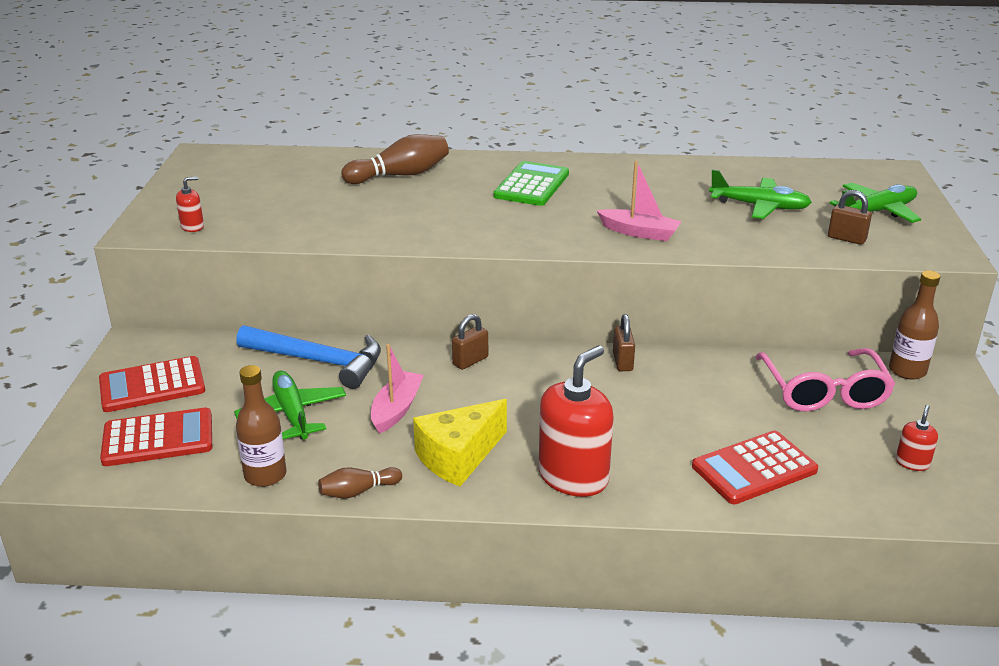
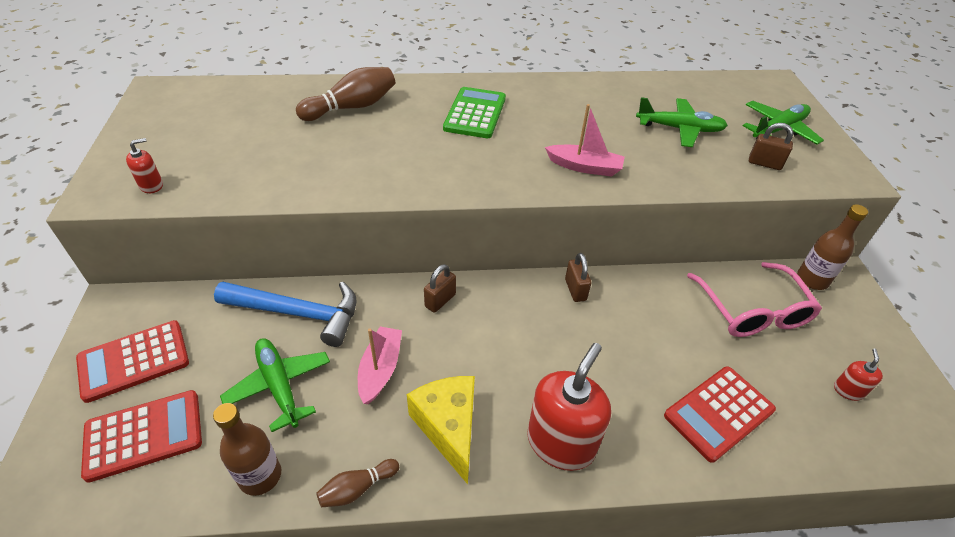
camera: 10 degrees left, 15 degrees up
(458, 457) = (449, 428): yellow cheese -> yellow cheese turned 120 degrees clockwise

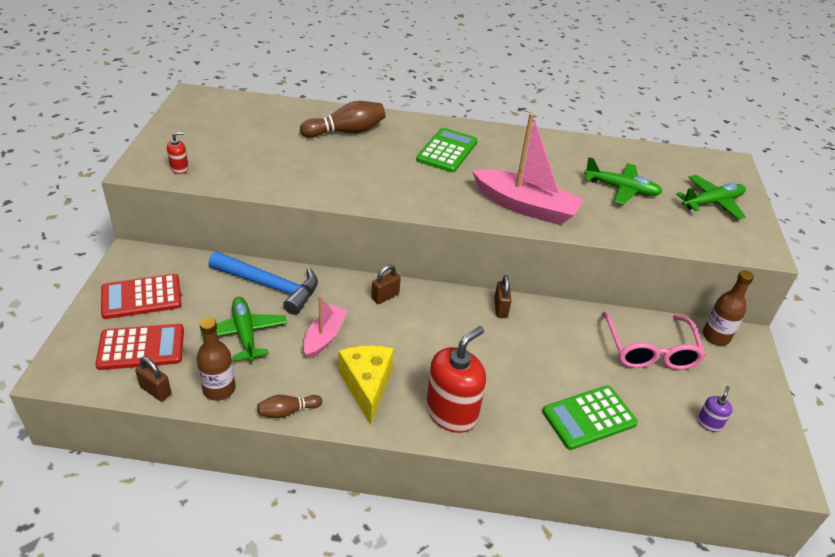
camera: 10 degrees right, 5 degrees down
(584, 167) = (525, 207): pink boat -> pink boat, size x1.72
(719, 413) = (589, 418): red calculator -> green calculator
(764, 163) = (685, 228): brown padlock -> brown padlock (156, 391)
(848, 390) = (709, 423): red soap dispenser -> purple soap dispenser

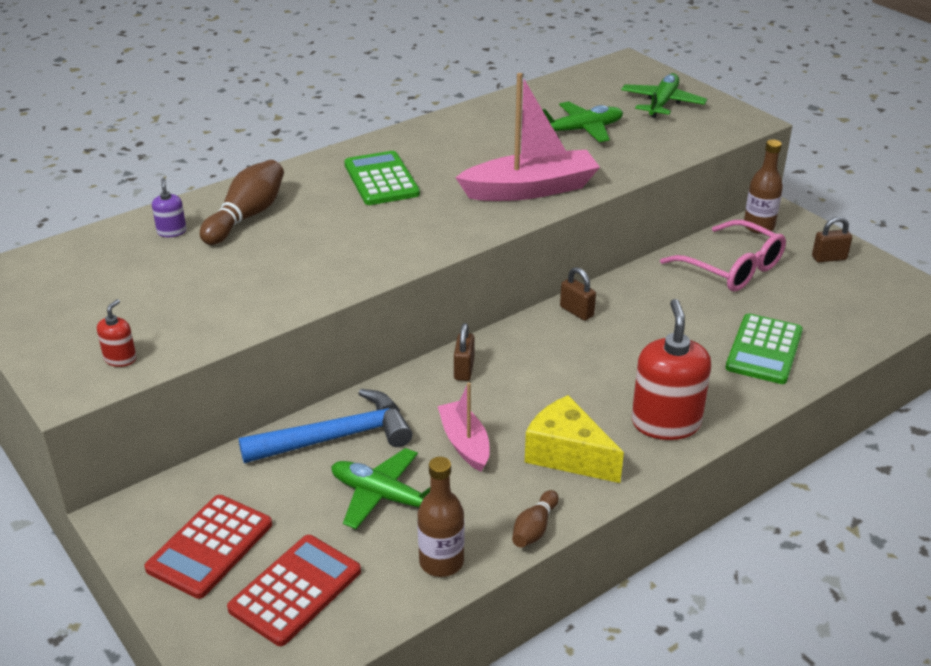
camera: 40 degrees left, 5 degrees down
(156, 391) = (380, 613): brown padlock -> brown padlock (829, 258)
(709, 423) = (841, 294): purple soap dispenser -> purple soap dispenser (172, 231)

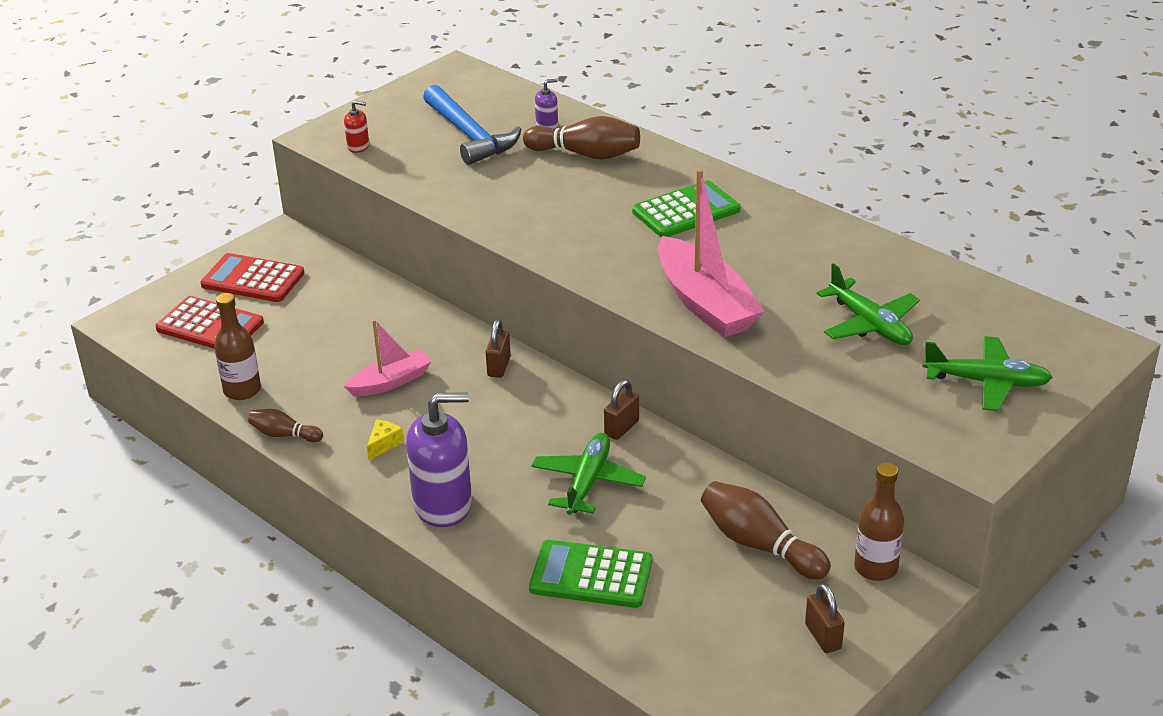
camera: 80 degrees right, 0 degrees up
(336, 437) = (386, 312): blue hammer -> blue hammer (469, 135)
(383, 496) = (316, 349): green plane -> green plane (588, 482)
(464, 370) = (499, 367): brown padlock -> brown padlock turned 75 degrees counterclockwise
(567, 455) = (384, 444): yellow cheese -> yellow cheese, size x0.45
(666, 423) = (443, 505): red soap dispenser -> purple soap dispenser
(732, 268) = (759, 545): pink glasses -> brown bowling pin

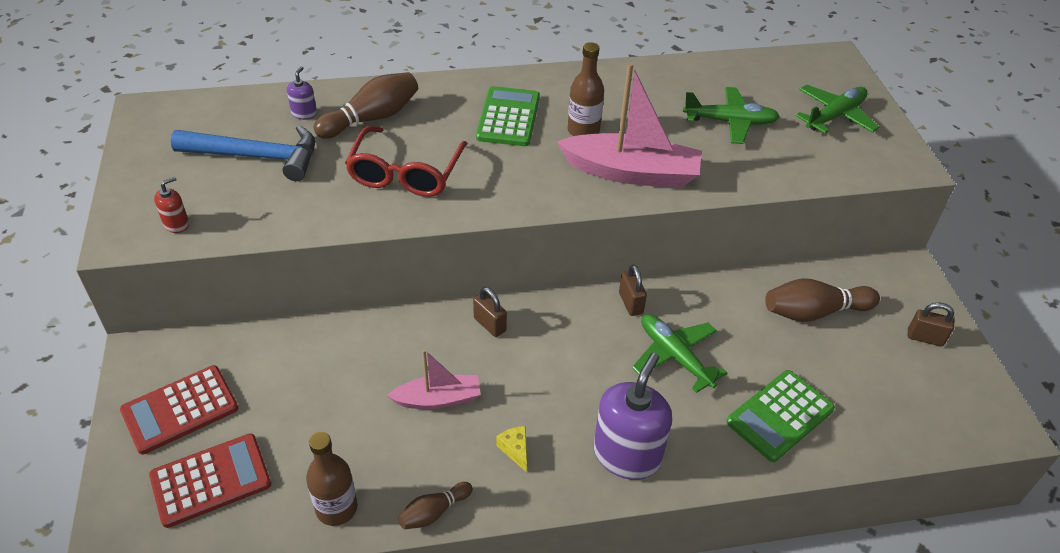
camera: 55 degrees left, 10 degrees up
(390, 382) = (438, 399): pink boat -> pink boat turned 75 degrees clockwise
(542, 202) = (405, 173): none -> red glasses
(875, 568) = (876, 275): brown bottle -> brown bottle (583, 131)

